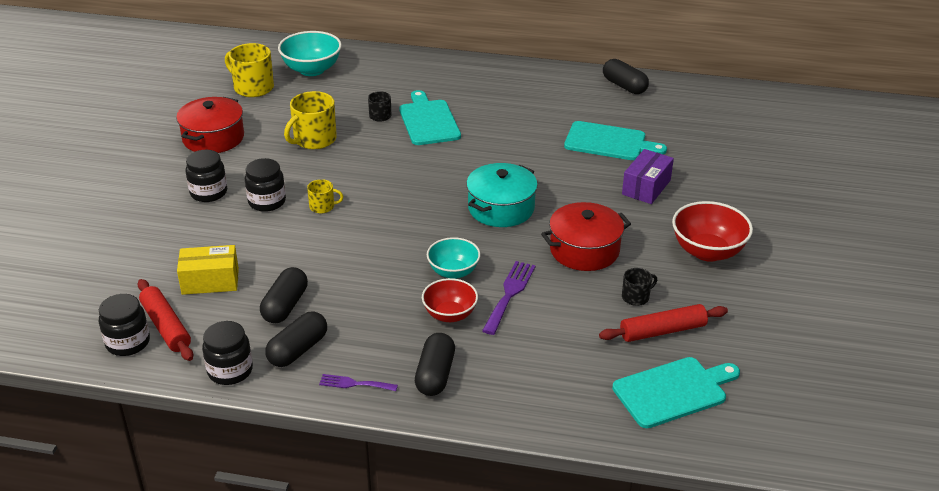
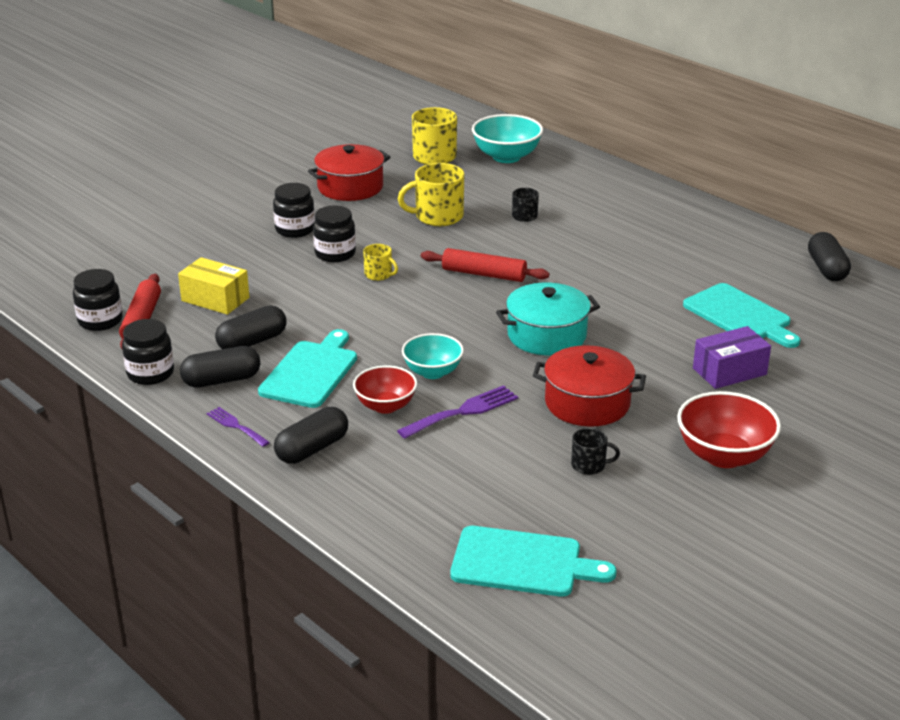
camera: 35 degrees right, 5 degrees down
(428, 121) = (567, 235): turquoise cutting board -> turquoise cutting board (311, 372)
(662, 331) = (579, 506): red rolling pin -> red rolling pin (484, 274)

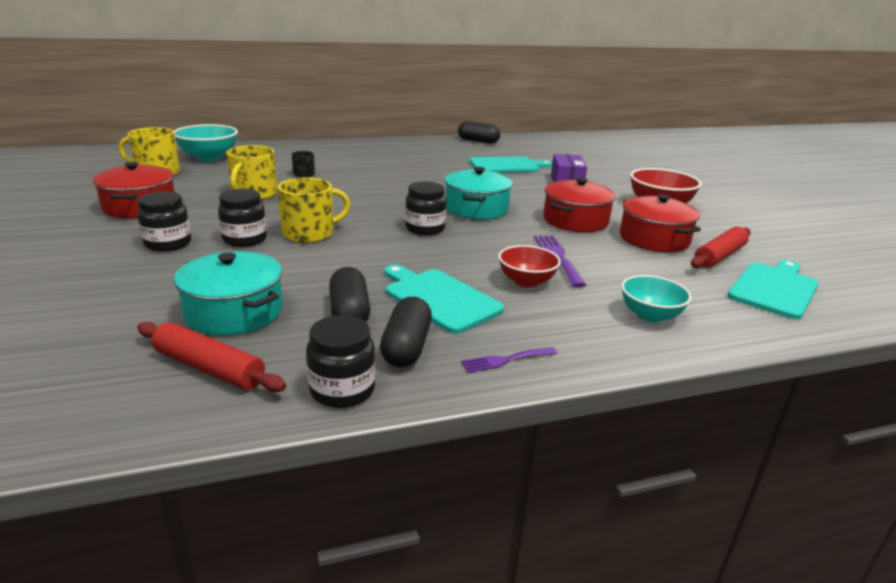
camera: 65 degrees left, 5 degrees down
(100, 321) = (162, 400): black jar -> black jar (425, 229)
(215, 299) = (234, 312): yellow box -> turquoise pot
(312, 449) = (575, 330): black capsule -> none
(379, 274) = (310, 233): yellow mug -> yellow mug, size x1.86
(432, 372) = (489, 253): turquoise bowl -> turquoise bowl (650, 315)
(484, 274) = (366, 204): red rolling pin -> red rolling pin (719, 256)
(589, 465) = (654, 239): black mug -> red pot

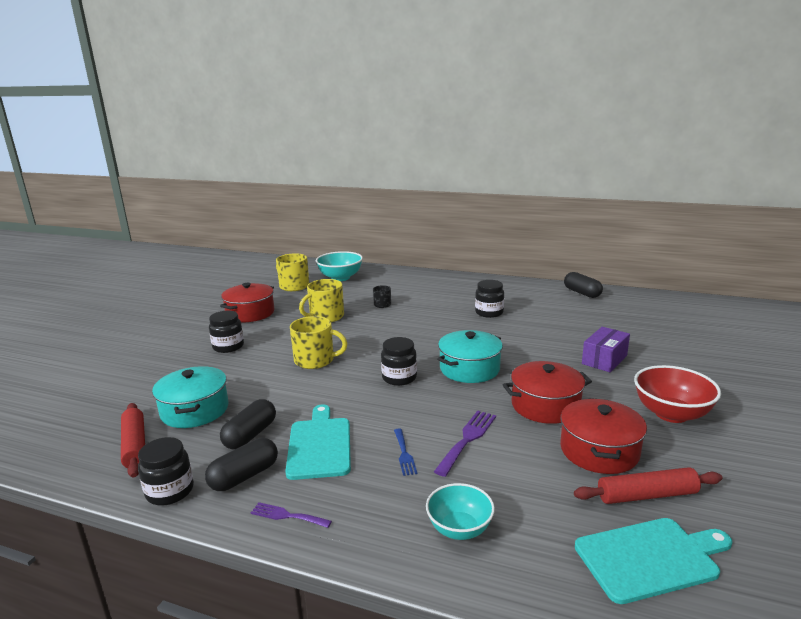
camera: 40 degrees right, 5 degrees down
(245, 239) = (271, 355): black jar -> black jar (489, 312)
(507, 166) = (569, 327): turquoise cutting board -> none
(526, 282) = (404, 454): red bowl -> blue fork

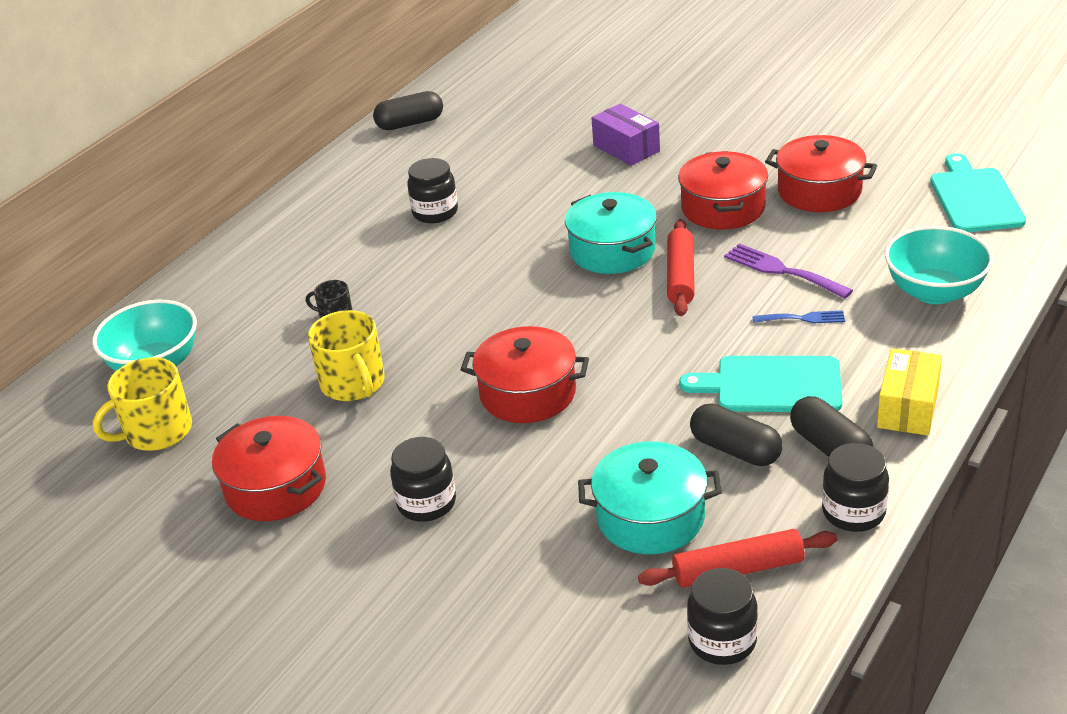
camera: 75 degrees left, 15 degrees up
(287, 516) = (907, 407): purple fork -> yellow box
(315, 360) = (528, 393): yellow mug -> red pot
(399, 378) = (616, 312): black jar -> black jar (722, 641)
(459, 529) = (934, 292): turquoise bowl -> turquoise bowl, size x1.50
(647, 495) = (893, 181): red rolling pin -> red rolling pin (681, 276)
(671, 414) = (760, 135): red bowl -> none

